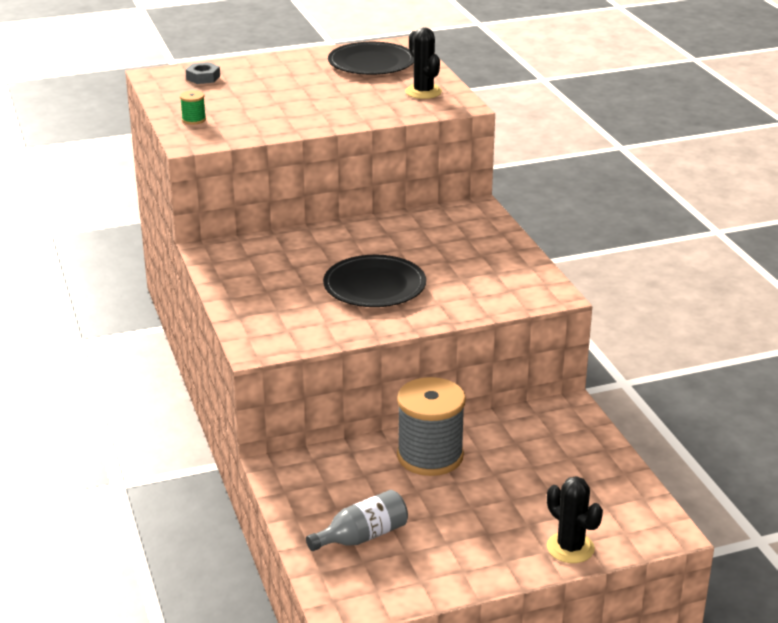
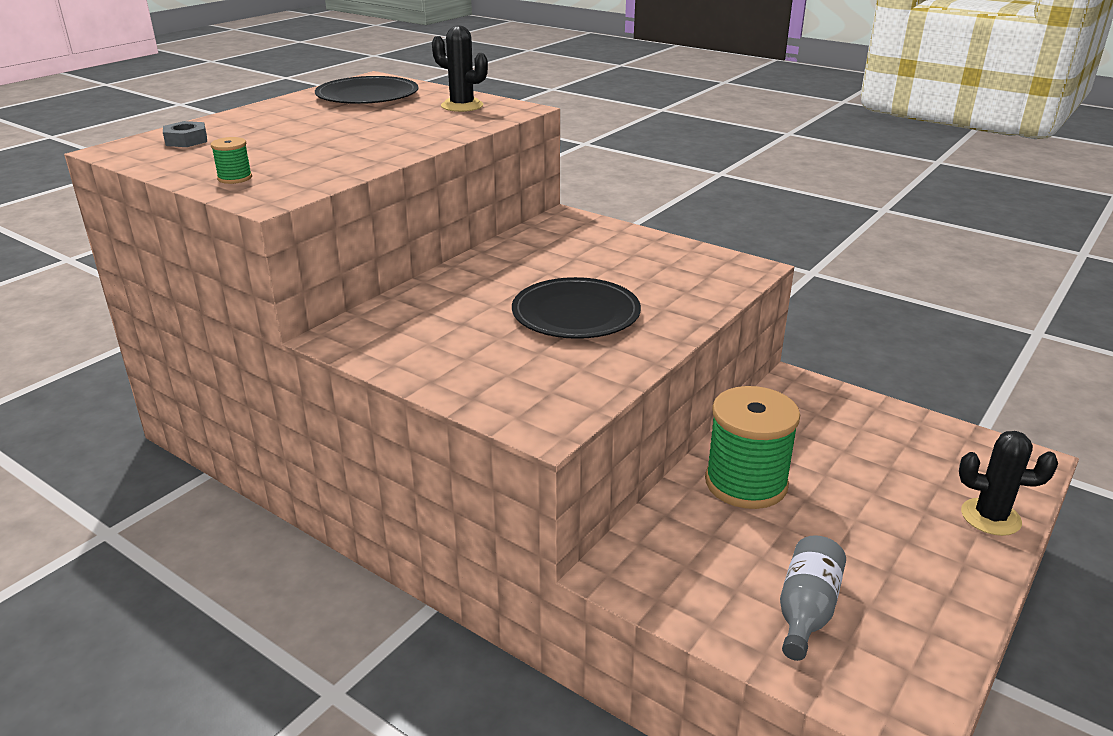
camera: 35 degrees left, 0 degrees up
(430, 456) = (746, 483): grey spool -> green spool

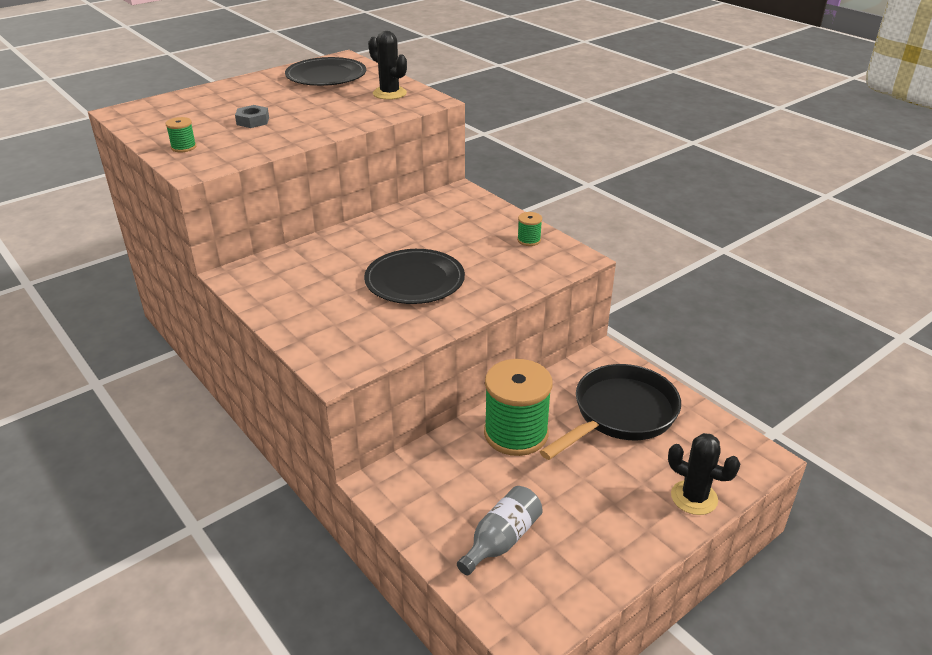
camera: 15 degrees right, 5 degrees up
(186, 140) = (172, 108): grey nut -> grey nut (253, 121)
(681, 256) = (529, 240): none -> green spool
(850, 441) = (620, 414): none -> black pan

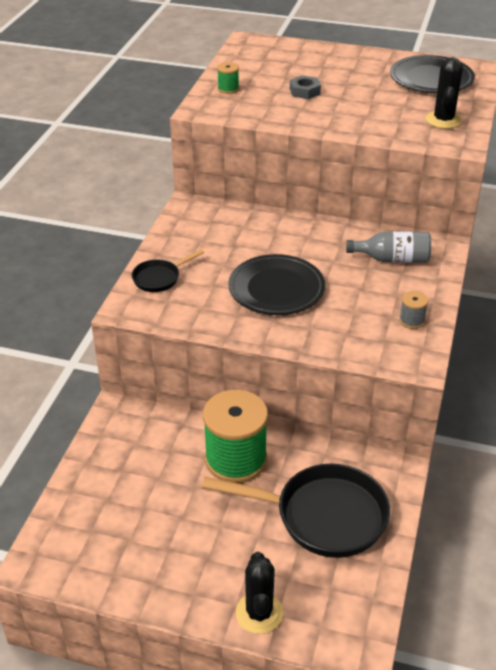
camera: 55 degrees right, 5 degrees up
(317, 334) = (159, 278): none -> black pan
(501, 540) = (113, 507): grey bottle -> grey bottle (392, 259)
(529, 240) = (411, 320): green spool -> grey spool

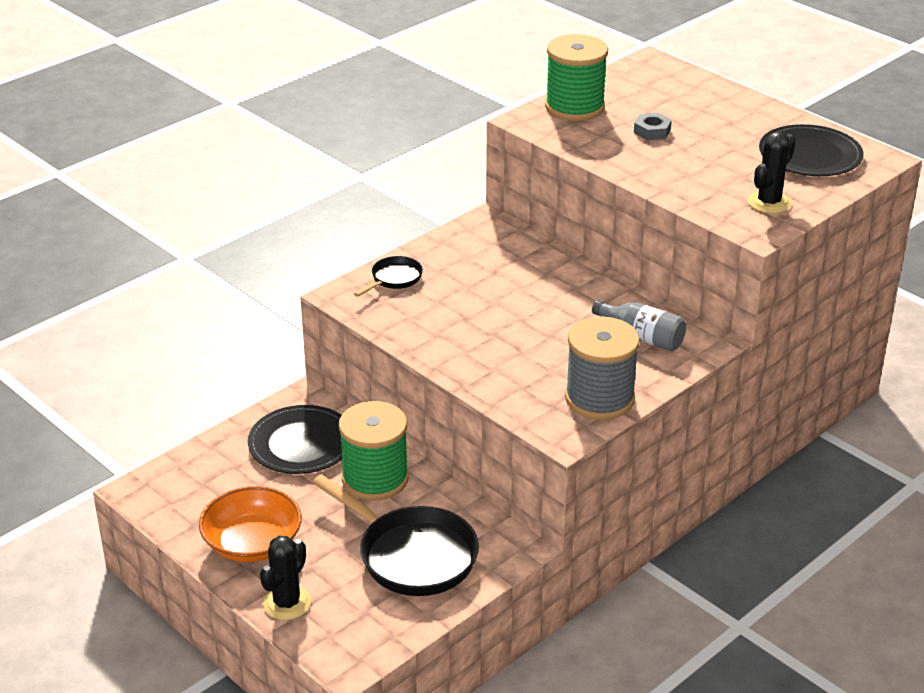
camera: 30 degrees right, 5 degrees down
(159, 278) = (394, 279): black pan -> black pan turned 135 degrees clockwise
(182, 568) = (252, 543): none -> orange bowl
(228, 89) = (574, 107): green spool -> green spool, size x2.40
(276, 288) = (496, 324): black plate -> black plate (301, 443)
(411, 320) = (599, 398): grey spool -> grey spool, size x2.40

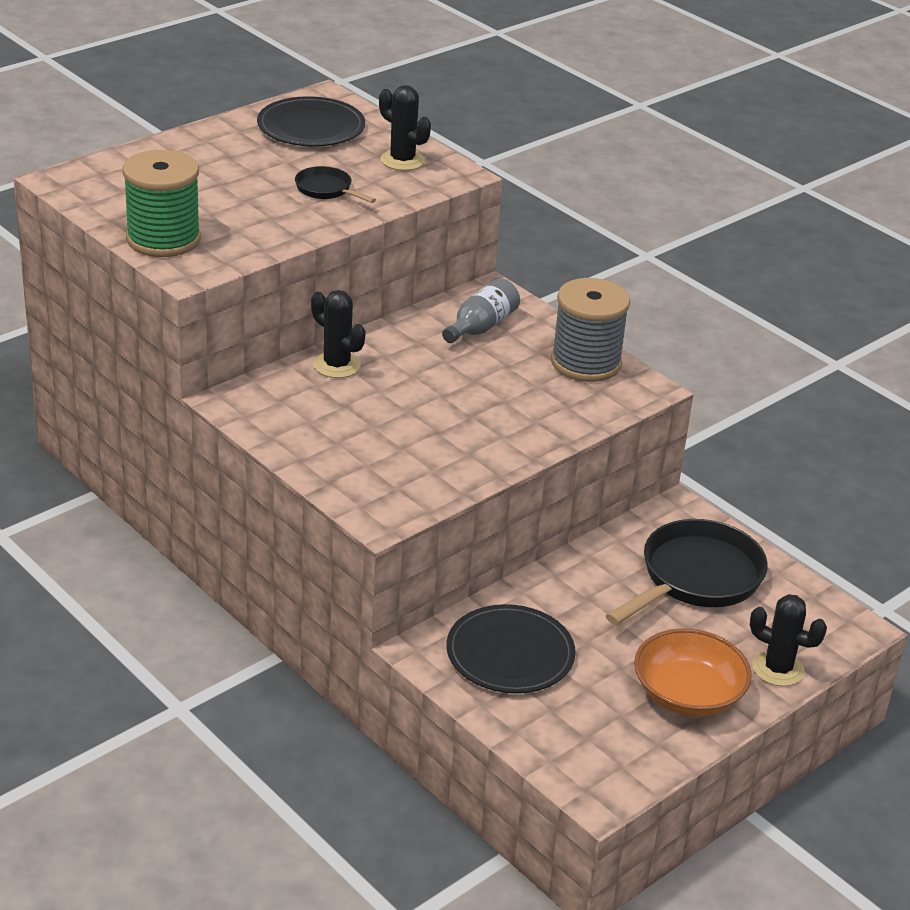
camera: 90 degrees left, 0 degrees up
(375, 479) = (574, 598): green spool -> none
(394, 279) = (349, 477): black pan -> black pan (326, 190)
(552, 265) = (337, 365): none -> black cactus
(652, 131) = (237, 200): grey nut -> none

